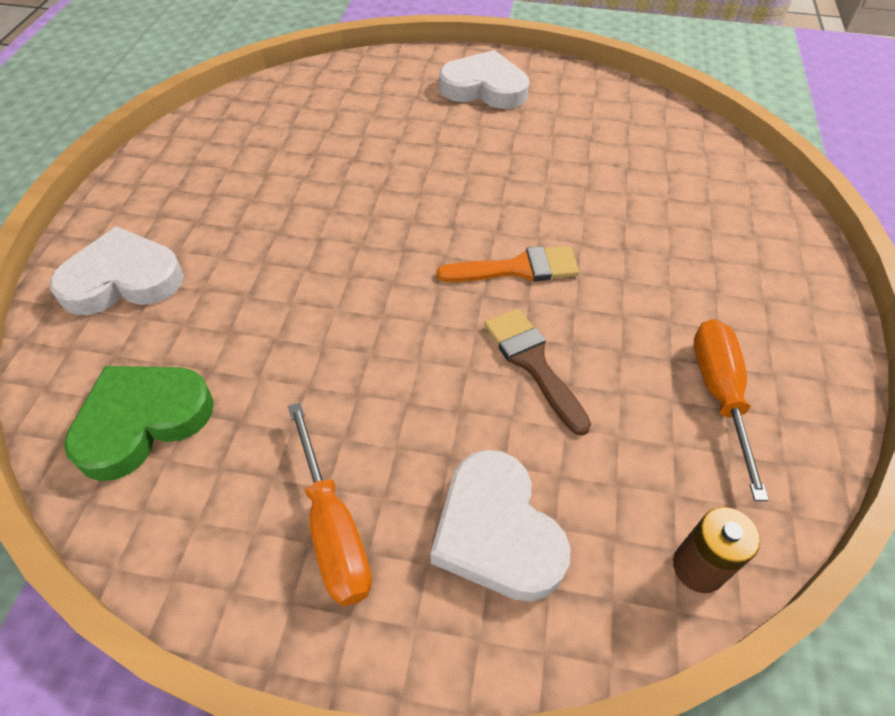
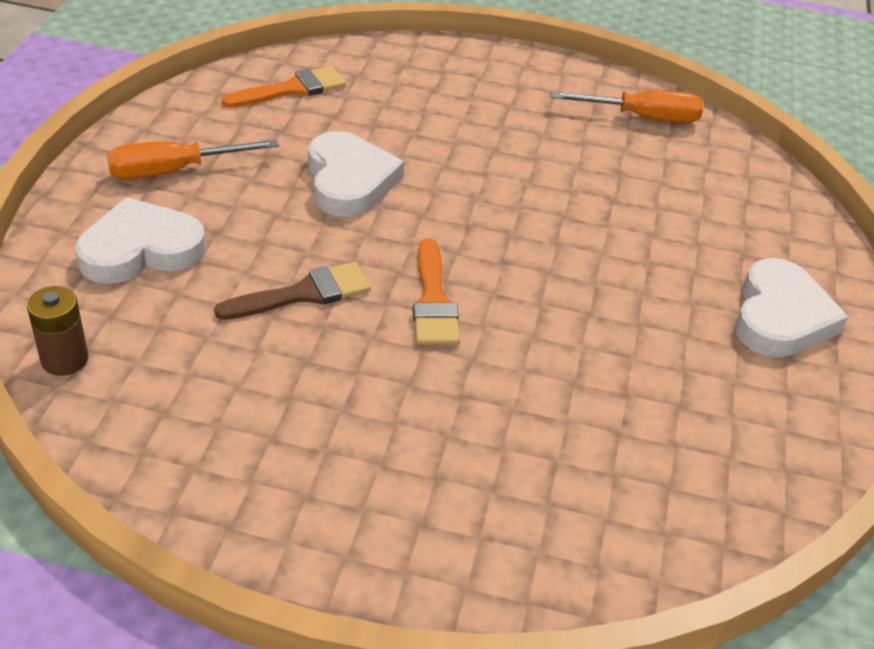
camera: 90 degrees right, 10 degrees down
(122, 280) = (438, 73): white heart -> white heart (349, 181)
(142, 421) = (291, 89): green heart -> orange brush
(719, 394) = (234, 424): orange screwdriver -> orange screwdriver (642, 117)

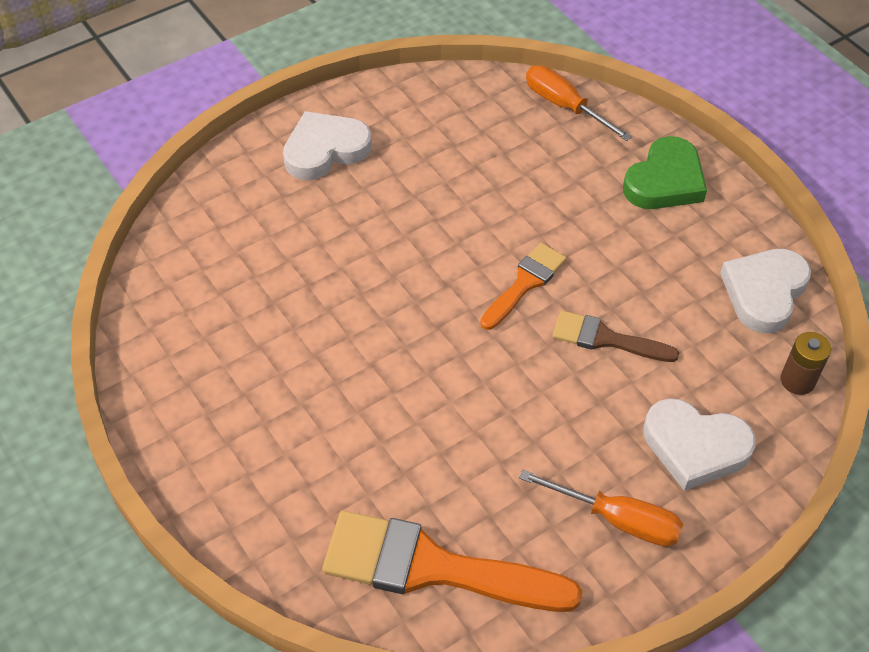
camera: 135 degrees left, 10 degrees up
(291, 89) = (434, 567): orange brush -> orange brush, size x1.80
(349, 181) = (484, 420): white heart -> white heart (764, 292)
(398, 518) = (665, 181): none -> green heart
(642, 117) = (177, 340): orange screwdriver -> orange screwdriver (564, 106)

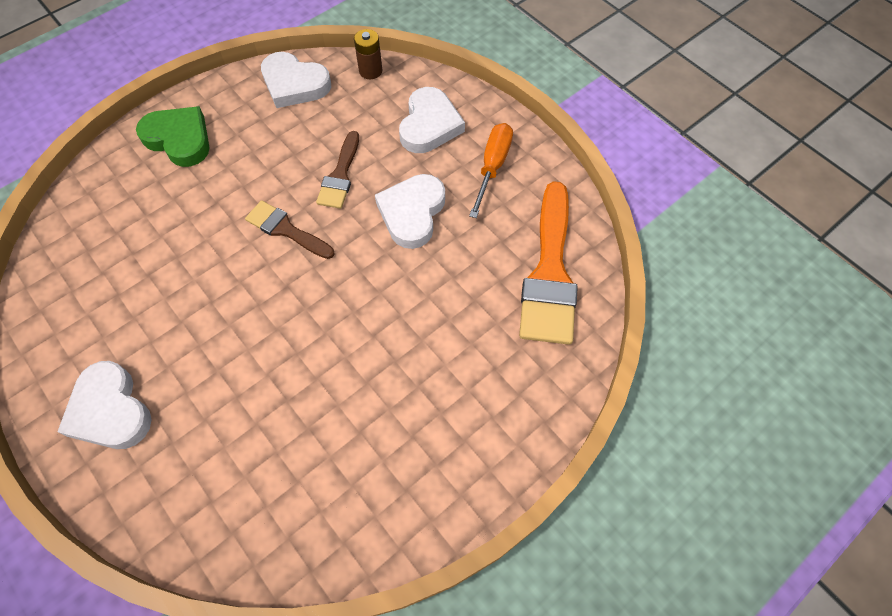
camera: 95 degrees left, 10 degrees up
(525, 284) = (286, 230): orange brush -> brown brush
(541, 414) = (412, 213): none -> white heart
(564, 106) = (79, 209): orange screwdriver -> none

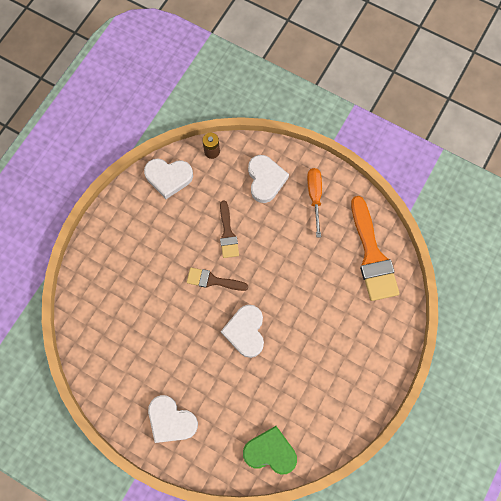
camera: 20 degrees left, 10 degrees up
(179, 139) = (117, 242): green heart -> green heart (270, 452)
(412, 213) = (281, 244): white heart -> white heart (245, 331)

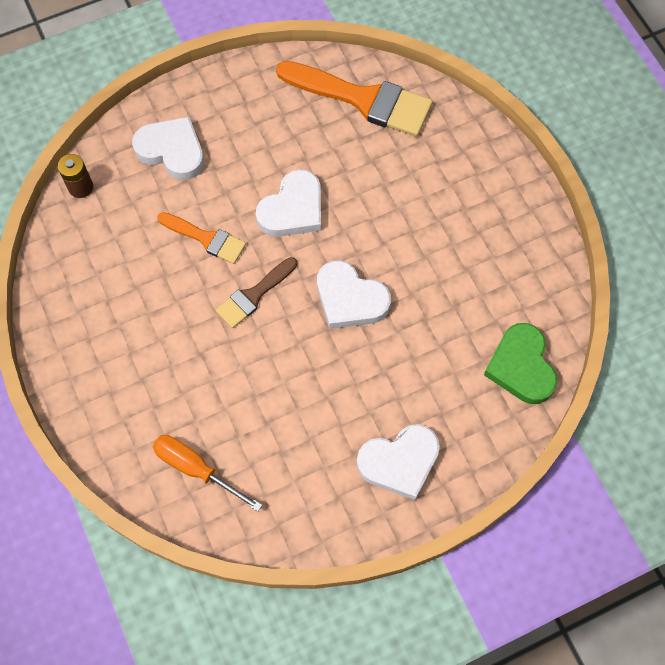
camera: 55 degrees left, 5 degrees down
(168, 177) = (71, 261): white heart -> white heart (293, 209)
(227, 233) = (206, 238): brown brush -> orange brush
(270, 452) = (521, 366): green heart -> green heart turned 60 degrees counterclockwise
(314, 196) = (240, 112): orange screwdriver -> orange screwdriver (195, 469)

